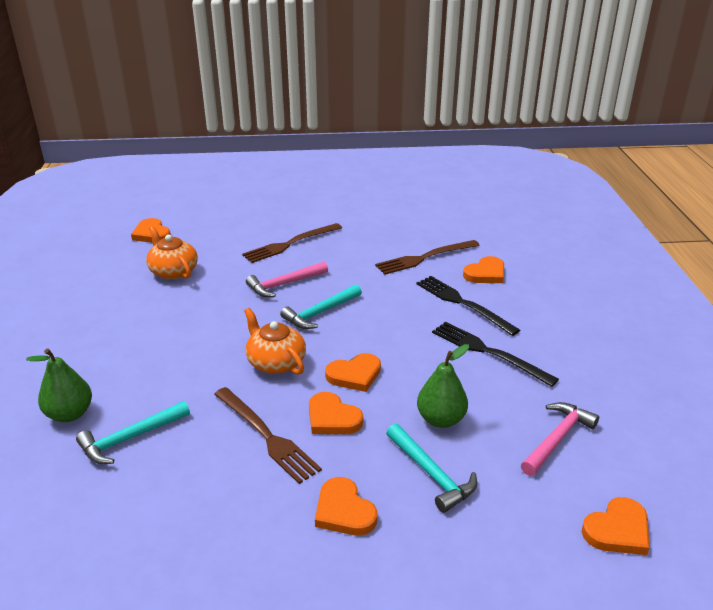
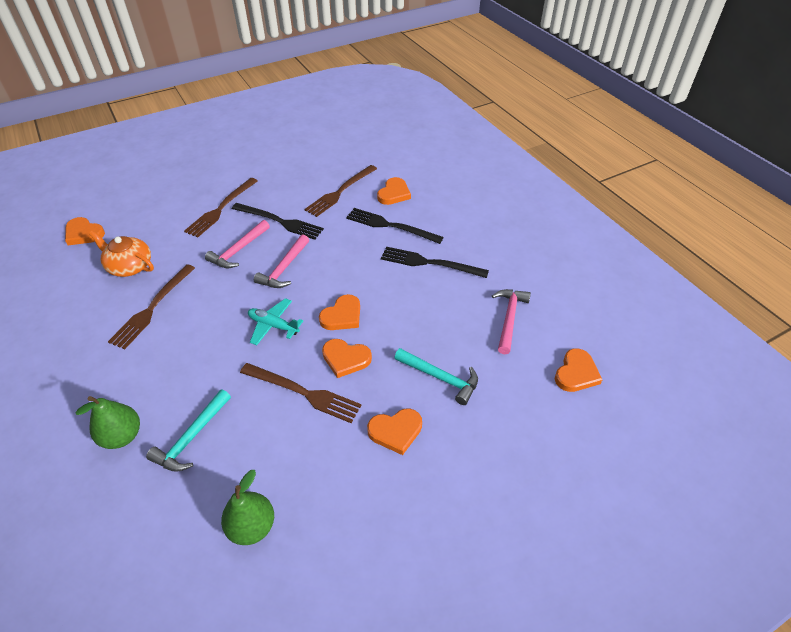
camera: 25 degrees left, 15 degrees up
(170, 312) = (153, 307): none -> brown fork
(275, 362) = (273, 325): orange teapot -> turquoise plane
(320, 313) = (284, 268): turquoise hammer -> pink hammer
(342, 269) = (279, 221): none -> black fork
(344, 511) = (395, 431): orange heart -> orange heart turned 45 degrees counterclockwise
(441, 419) = (424, 331): green pear -> green pear (252, 526)

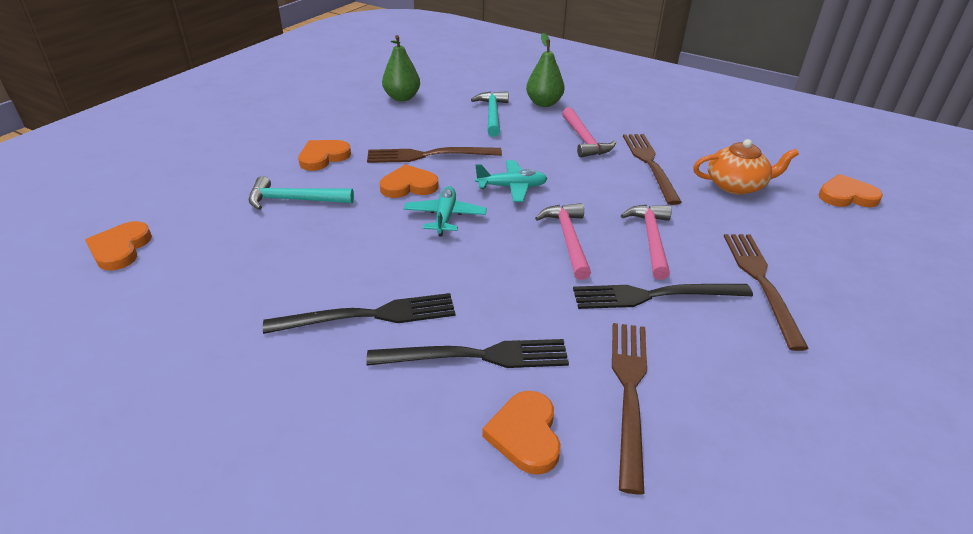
camera: 150 degrees right, 10 degrees down
(342, 316) = (445, 217): orange heart -> turquoise plane
(509, 318) = (217, 280): pink hammer -> pink hammer (584, 140)

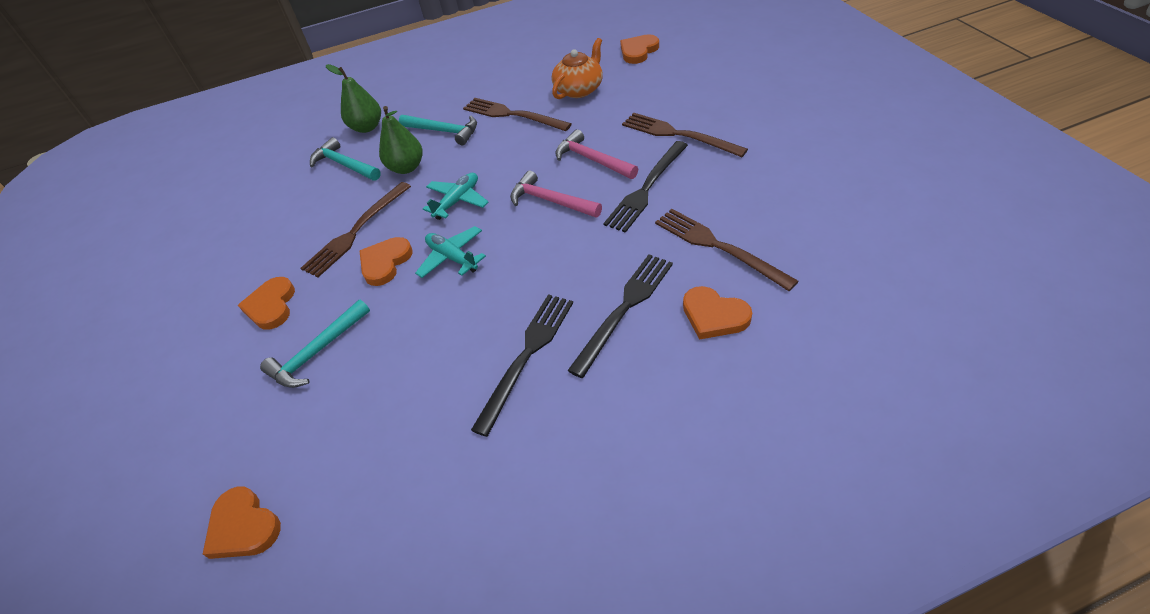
camera: 45 degrees left, 10 degrees up
(402, 98) = (241, 210): green pear -> green pear (406, 168)
(584, 140) = (444, 131): pink hammer -> turquoise hammer

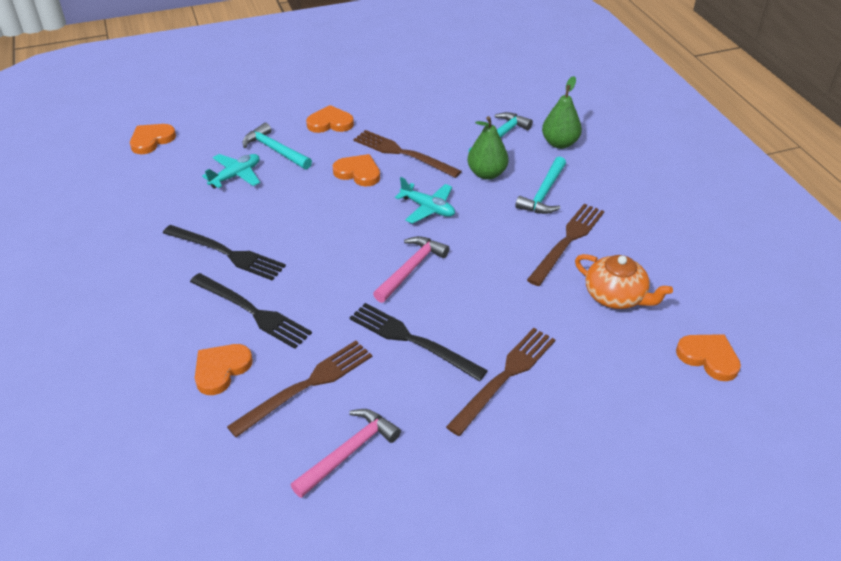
camera: 85 degrees right, 5 degrees down
(452, 258) = (351, 209): turquoise plane -> turquoise plane (236, 176)
(592, 159) = (472, 301): pink hammer -> pink hammer (349, 452)

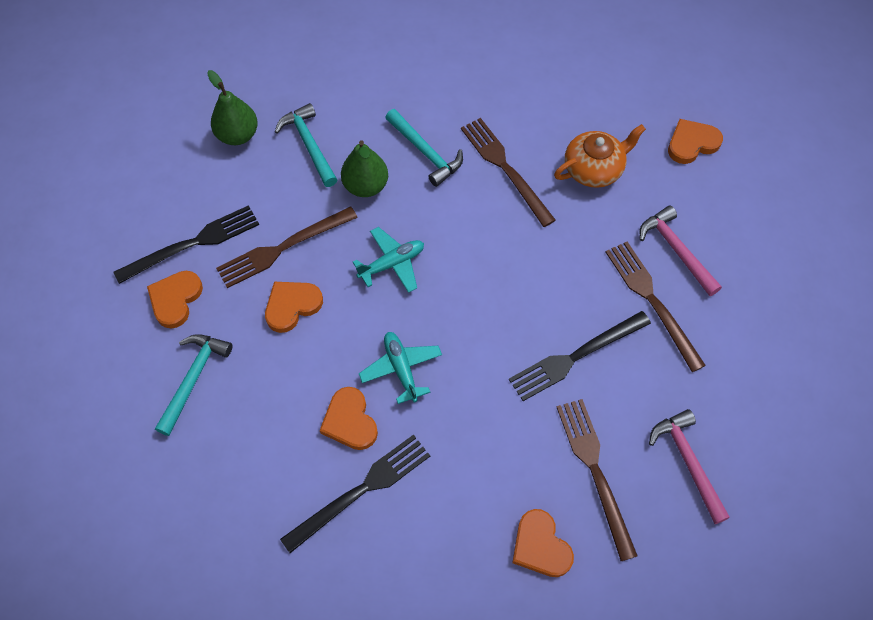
camera: 65 degrees left, 20 degrees up
(151, 140) = (78, 522): orange heart -> orange heart (350, 421)
(236, 176) = (220, 439): turquoise plane -> turquoise plane (401, 369)
(252, 311) = (469, 491): black fork -> black fork (192, 244)
(275, 150) = (194, 379): turquoise hammer -> turquoise hammer turned 135 degrees clockwise
(411, 269) = (477, 317): pink hammer -> pink hammer (676, 250)
(559, 143) = (353, 99): green pear -> green pear (238, 135)

